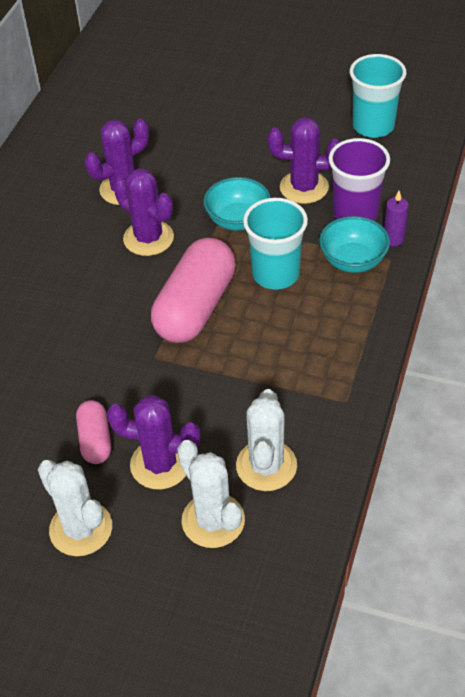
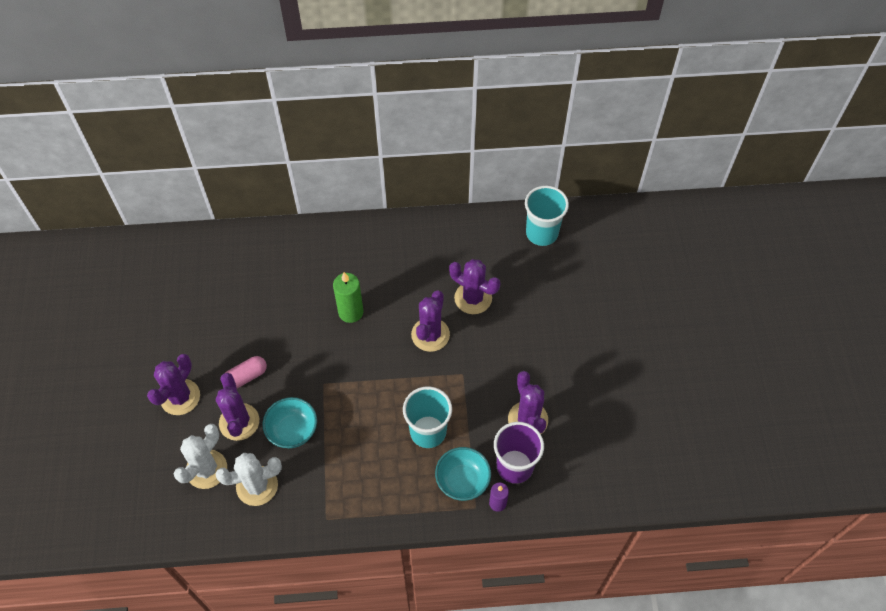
camera: 65 degrees right, 10 degrees up
(68, 304) = (351, 312): none -> green candle
(81, 528) = (180, 397): white cactus -> purple cactus
(195, 307) = (377, 391): pink capsule -> none
(238, 220) = (473, 386): turquoise bowl -> turquoise bowl (292, 430)
(373, 126) = (625, 447): turquoise cup -> turquoise cup (542, 233)

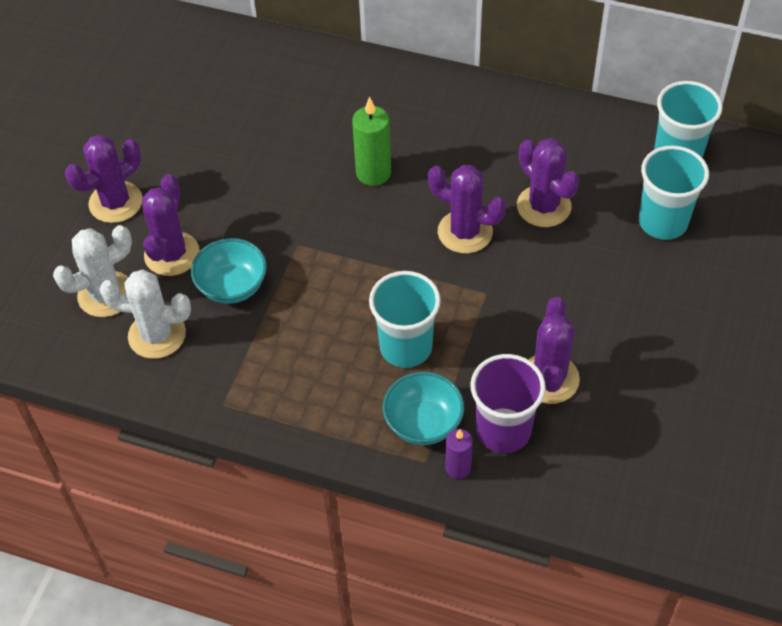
camera: 25 degrees right, 5 degrees down
(246, 377) = (205, 206): pink capsule -> none
(430, 335) = (465, 232): purple cactus -> purple cactus turned 75 degrees clockwise
(552, 283) = (663, 222): none -> turquoise cup

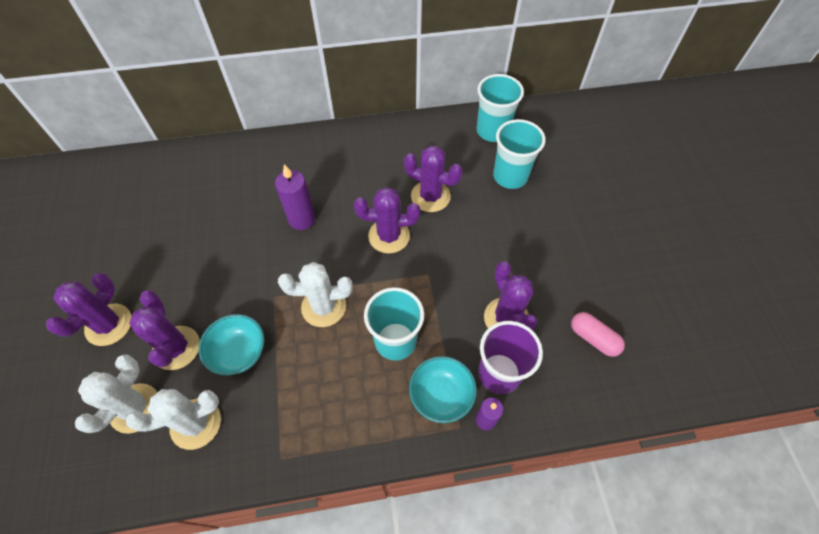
camera: 30 degrees left, 5 degrees up
(346, 278) = (324, 307): none -> white cactus
(373, 173) = (302, 219): green candle -> purple candle
(641, 445) = (593, 338): none -> pink capsule

